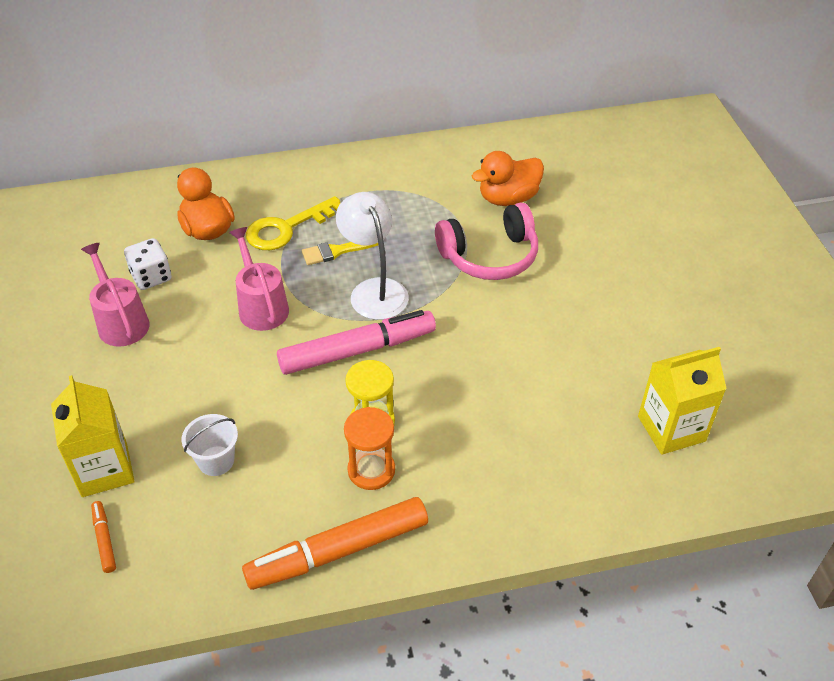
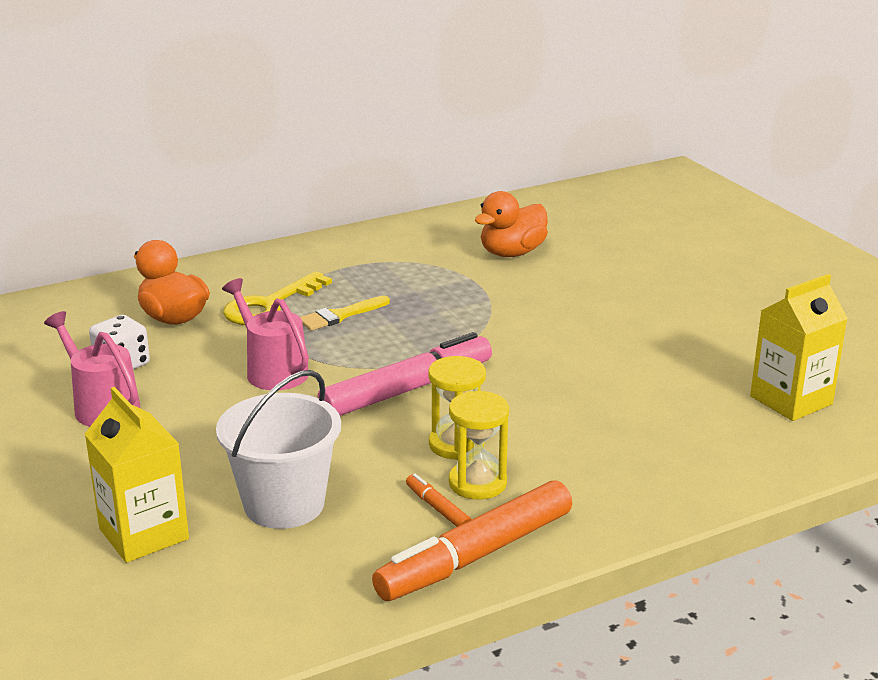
camera: 15 degrees left, 20 degrees down
(104, 539) = (175, 595): orange marker -> orange marker (438, 508)
(216, 461) = (284, 504): white bucket -> white bucket, size x1.76
(371, 470) = (477, 483): orange hourglass -> yellow hourglass
(374, 290) = (400, 340): white lamp -> none
(490, 256) = (517, 298): pink headphones -> none

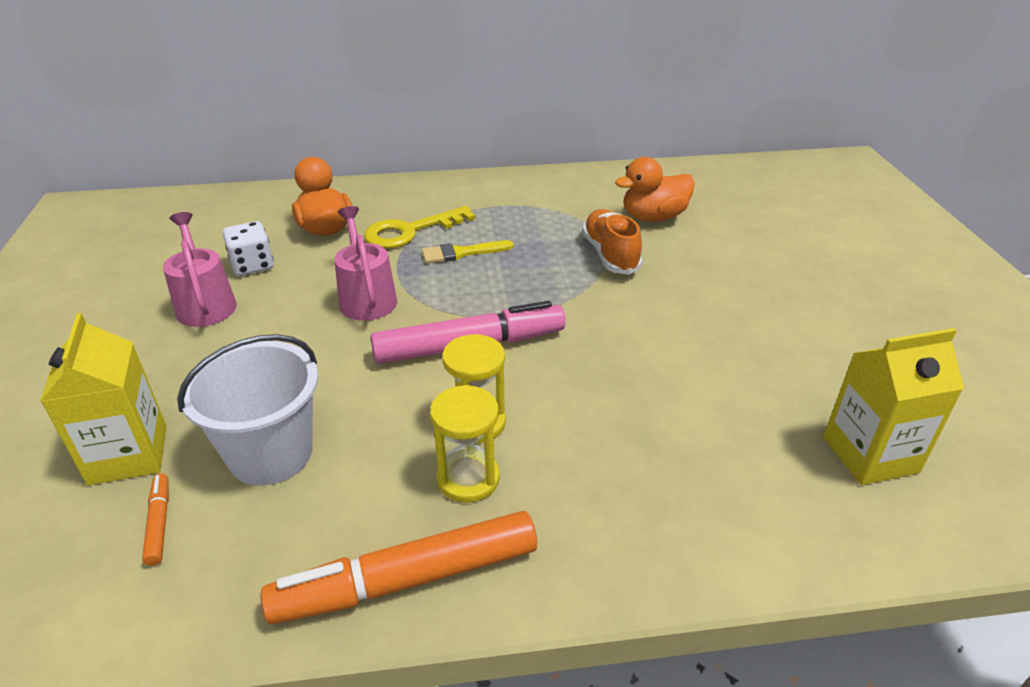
camera: 20 degrees right, 10 degrees up
(438, 508) = (409, 501): orange marker -> orange marker (159, 523)
(490, 292) = (610, 255): none -> orange shoe

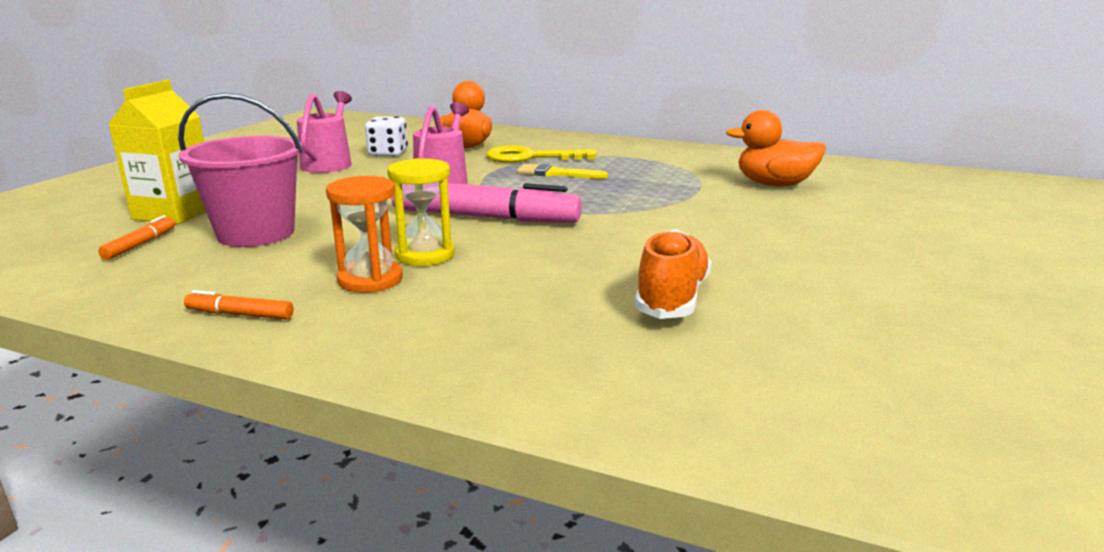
camera: 30 degrees right, 15 degrees down
(271, 454) = (256, 233): white bucket -> pink bucket
(407, 580) = (240, 314): orange marker -> orange marker, size x0.43
(468, 478) = (370, 280): yellow hourglass -> orange hourglass
(610, 255) = (694, 196): orange shoe -> orange shoe (672, 298)
(870, 455) = (804, 374): yellow carton -> none

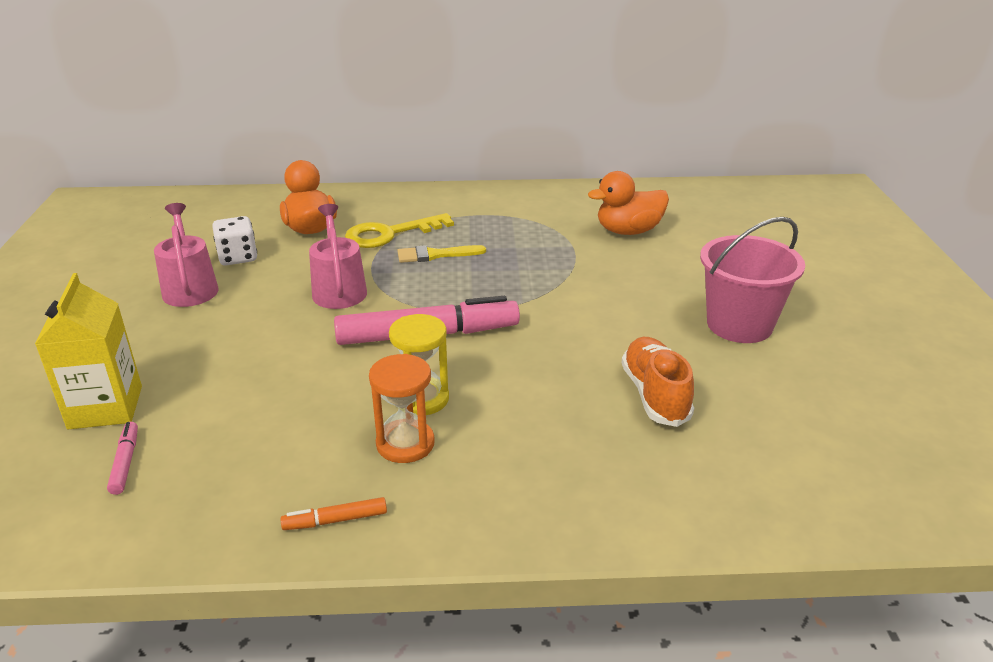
camera: 25 degrees left, 10 degrees up
(141, 244) = (125, 462): orange marker -> pink marker
(256, 233) = (231, 414): pink bucket -> pink bucket (739, 325)

